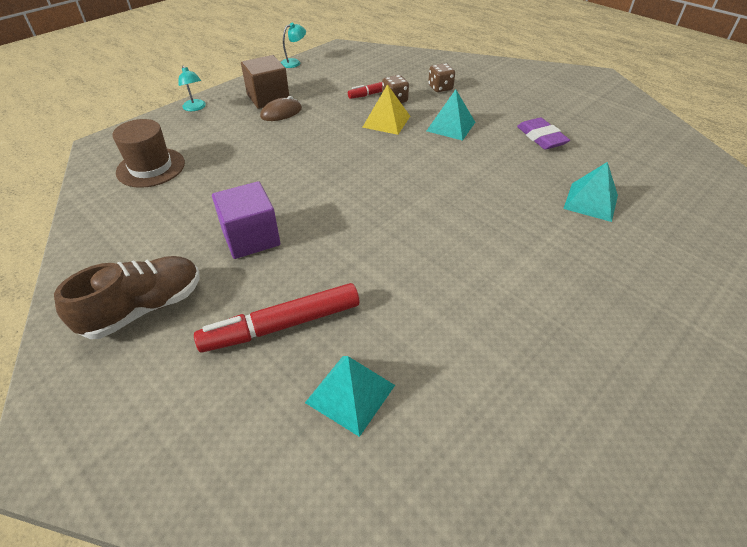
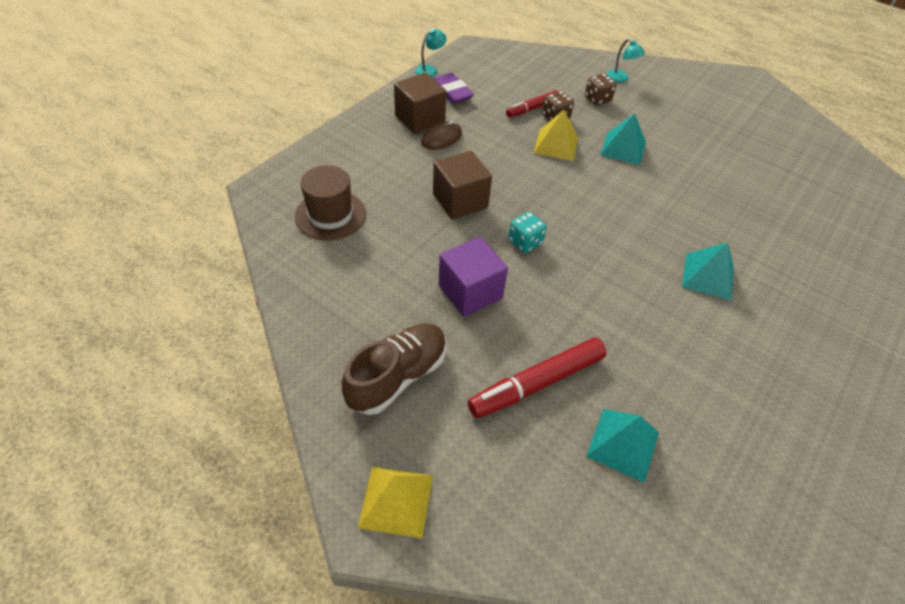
camera: 10 degrees left, 5 degrees up
(83, 428) = (396, 501): none -> yellow pyramid
(195, 108) = (345, 136): turquoise lamp -> turquoise lamp (620, 79)
(276, 162) = (460, 201): none -> brown cube
(323, 198) = (525, 242): none -> turquoise dice
(541, 137) = (715, 158): purple eraser -> purple eraser (451, 92)
(590, 202) = (779, 230): turquoise pyramid -> turquoise pyramid (708, 276)

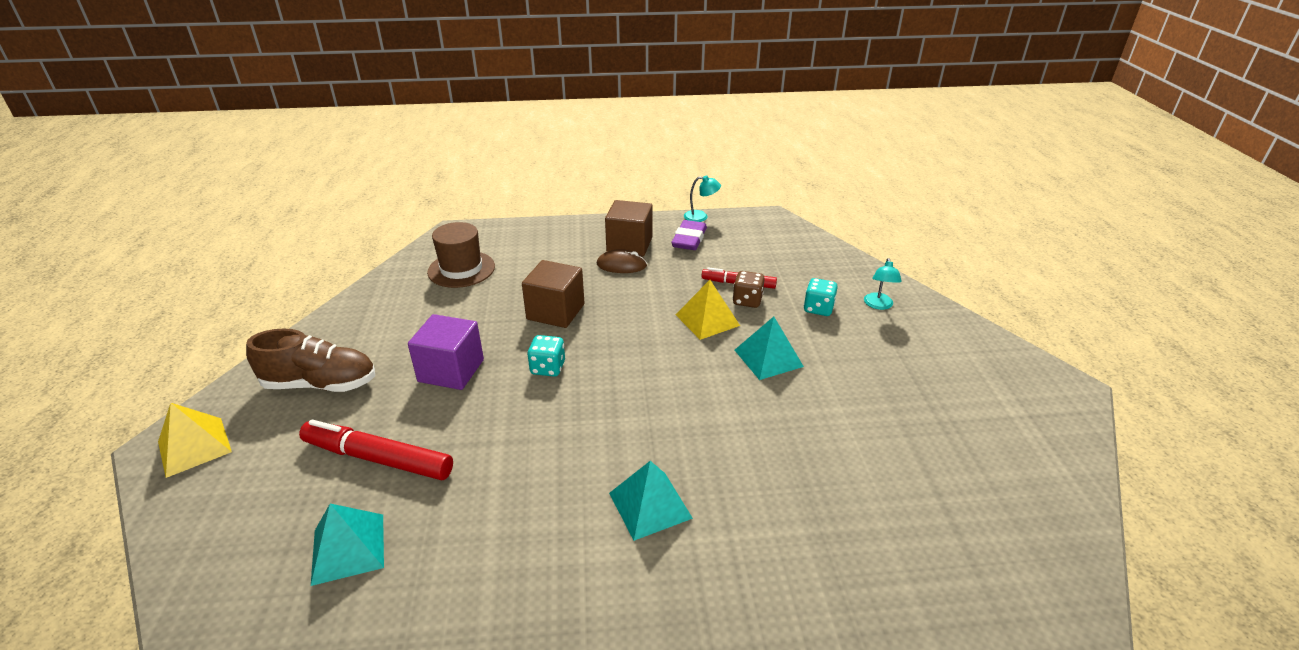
camera: 50 degrees right, 15 degrees down
(597, 99) = (818, 308): brown dice -> turquoise dice

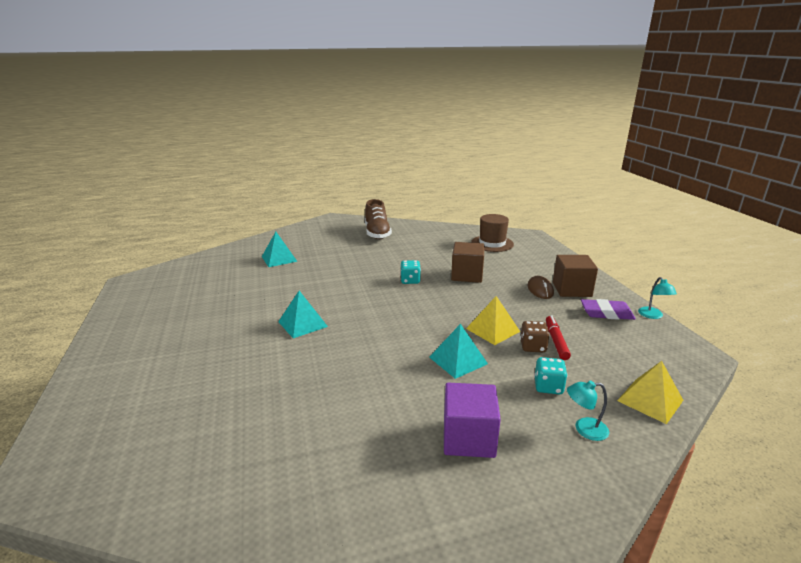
camera: 80 degrees right, 10 degrees down
(194, 446) = (333, 222): yellow pyramid -> yellow pyramid (650, 400)
(378, 459) = (330, 254): red marker -> none
(451, 370) = (397, 257): purple cube -> purple cube (468, 438)

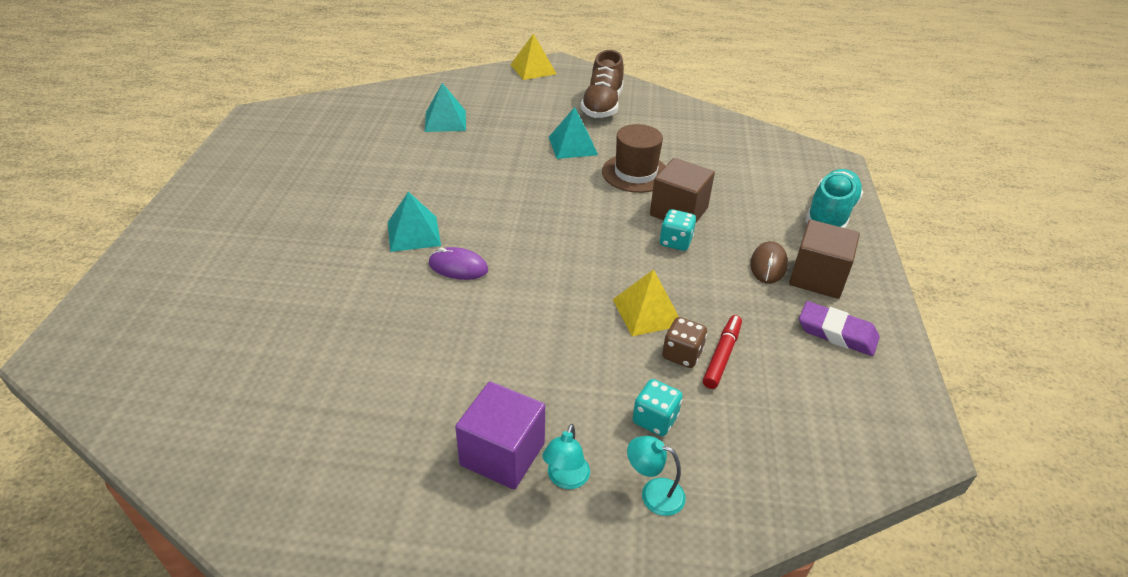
camera: 20 degrees right, 15 degrees up
(349, 335) = (458, 267): none -> purple mouse
(410, 281) = (592, 201): turquoise dice -> turquoise dice (675, 242)
(458, 360) = (567, 344): turquoise pyramid -> turquoise pyramid (572, 145)
(492, 243) = (760, 163): brown hat -> brown hat (635, 173)
(551, 259) = (830, 215): none -> turquoise shoe
(650, 400) = (779, 486): yellow pyramid -> yellow pyramid (533, 69)
(653, 316) = (907, 358): turquoise lamp -> turquoise lamp (566, 479)

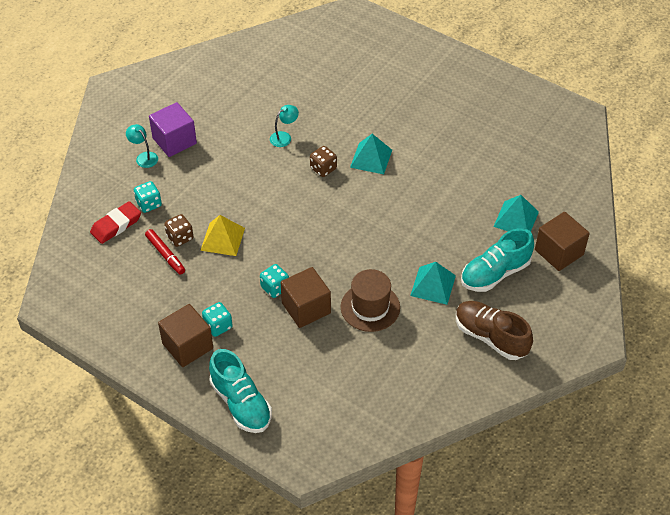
camera: 120 degrees right, 10 degrees up
(458, 267) = (323, 168): purple mouse -> brown dice
(472, 93) = (559, 252): none -> brown cube
(526, 118) = (495, 273): none -> turquoise shoe
(533, 69) = (590, 315): yellow pyramid -> none
(653, 493) = (112, 183): turquoise lamp -> turquoise lamp (284, 137)
(725, 439) = (116, 225): none -> red eraser
(768, 265) = (218, 326): brown mouse -> turquoise dice
(837, 333) = (139, 322): purple eraser -> none

